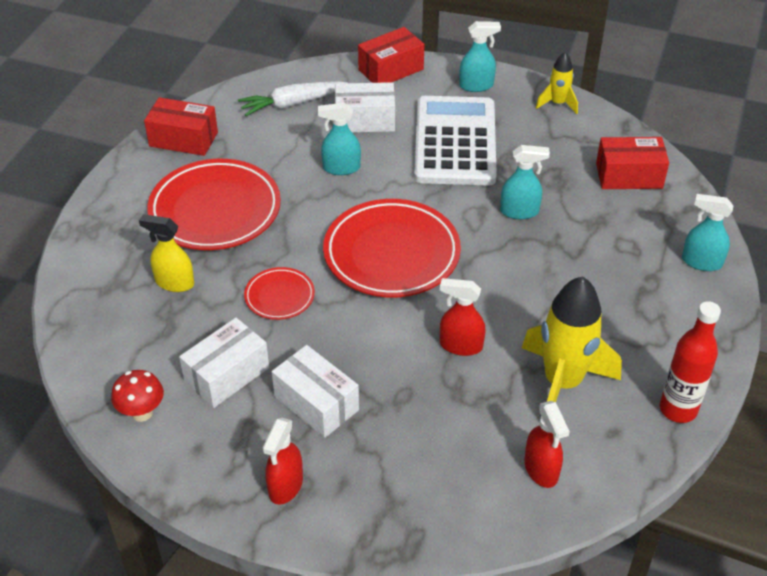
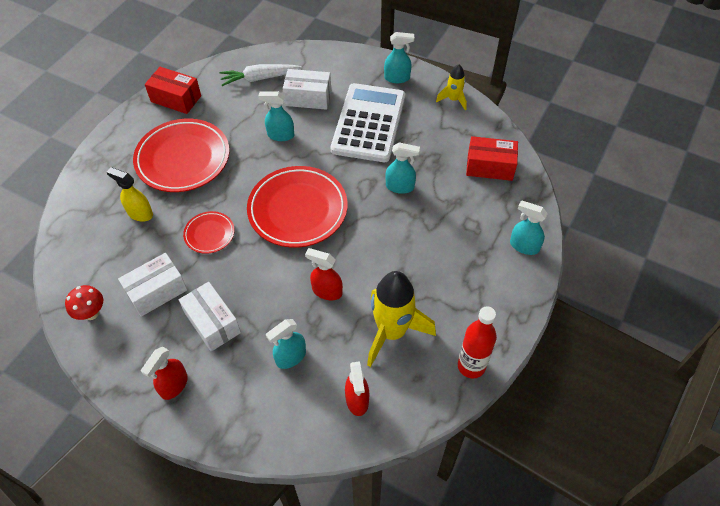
camera: 10 degrees right, 10 degrees up
(391, 69) = (338, 58): red box -> none
(436, 430) = (290, 357): none -> turquoise spray bottle

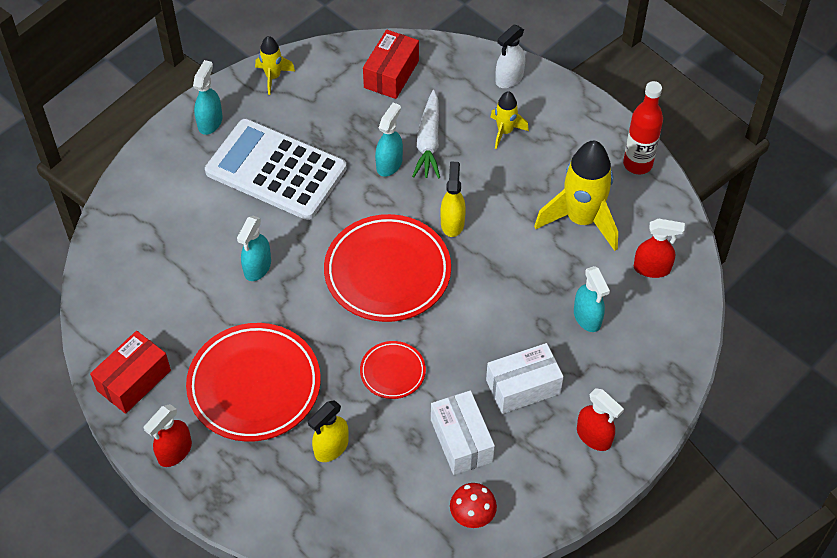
camera: 75 degrees left, 0 degrees up
(260, 78) = (140, 272): white carrot -> white carrot (428, 141)
(308, 98) = (203, 224): white box -> none
(327, 291) = (513, 267): red spray bottle -> red spray bottle (174, 452)
(357, 240) = (452, 223): none -> yellow spray bottle
(464, 255) = (505, 131): none -> yellow rocket
(524, 246) = (509, 78): turquoise spray bottle -> white spray bottle

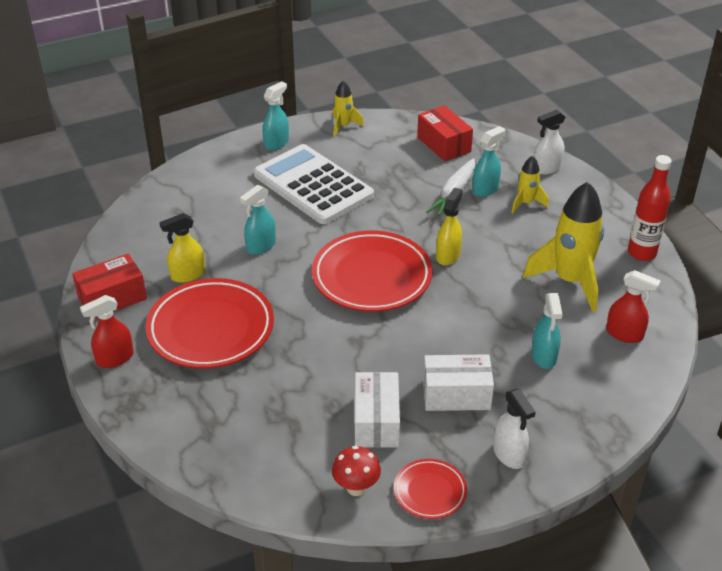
camera: 20 degrees right, 15 degrees down
(331, 448) = (252, 393): yellow spray bottle -> yellow spray bottle (187, 275)
(389, 164) = (412, 202): turquoise spray bottle -> turquoise spray bottle (485, 189)
(391, 74) = (444, 144): red box -> red box turned 75 degrees counterclockwise
(392, 372) = (339, 351): red plate -> red plate (430, 491)
(594, 437) = (509, 455): red spray bottle -> white spray bottle

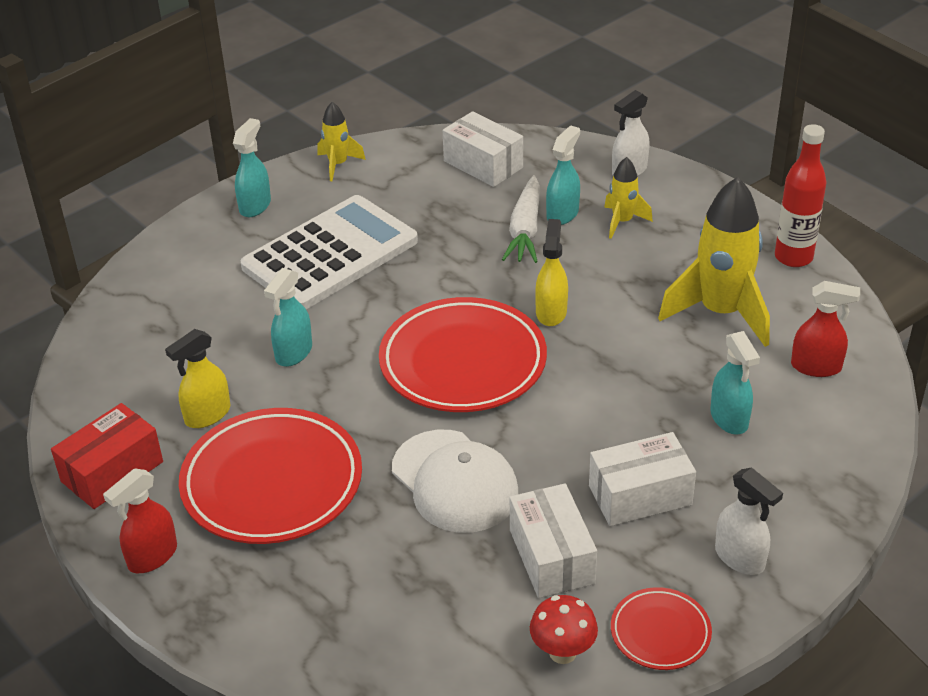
camera: 15 degrees left, 0 degrees up
(313, 185) = (330, 254): white calculator -> white calculator turned 105 degrees clockwise
(332, 355) = (454, 481): none -> white cap
(444, 144) = (483, 164): red box -> white box

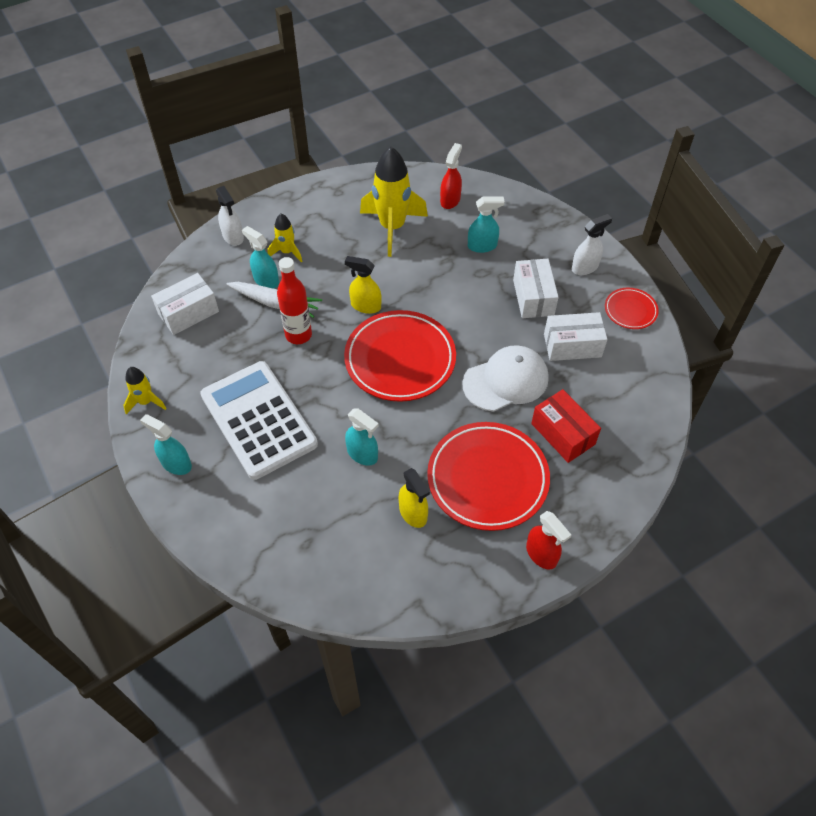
camera: 80 degrees left, 15 degrees up
(112, 472) = (457, 578): red box -> red box (563, 434)
(562, 652) = (639, 353): red mushroom -> none
(793, 257) = (353, 184): red bottle -> red bottle (298, 335)

